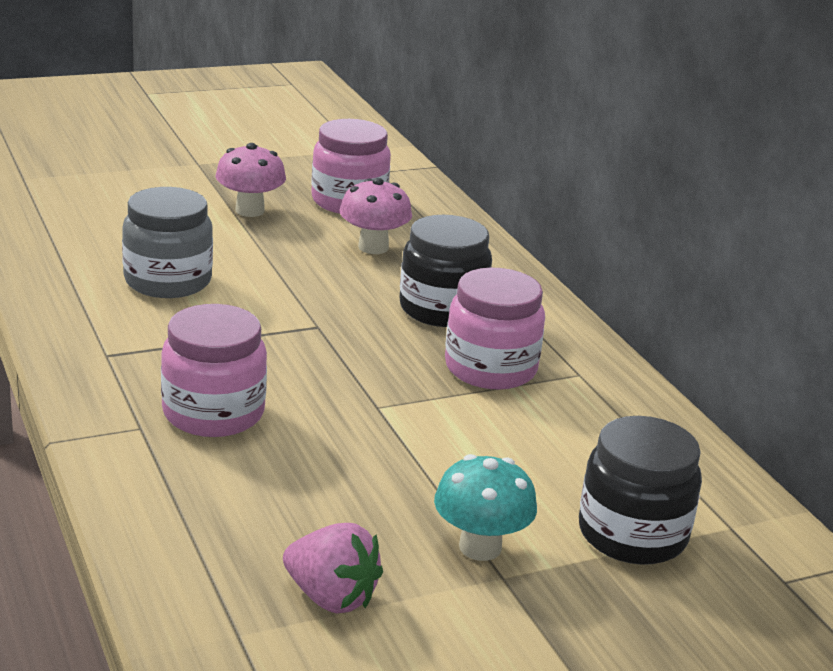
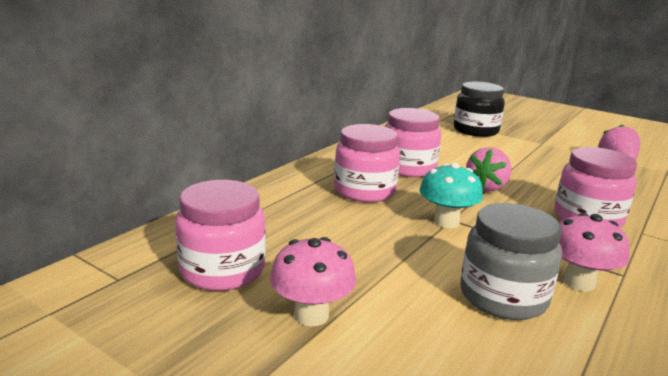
camera: 120 degrees left, 5 degrees down
(372, 394) = (486, 187): none -> pink strawberry
(373, 247) = (307, 233): pink mushroom -> pink mushroom (578, 282)
(442, 309) = (364, 191): black jar -> pink jar
(480, 547) = (536, 148): turquoise mushroom -> turquoise mushroom (446, 222)

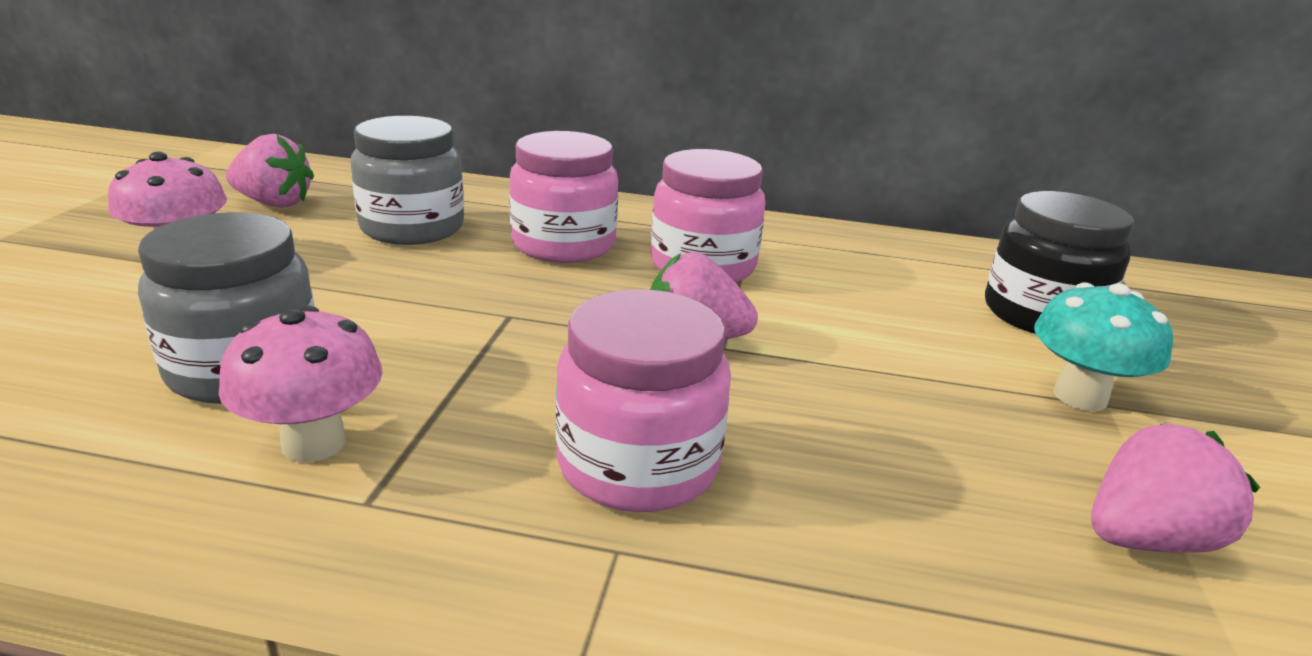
camera: 65 degrees right, 5 degrees up
(222, 270) = (274, 203): pink jar -> pink strawberry
(312, 226) = (412, 228): none -> grey jar
(446, 222) = (494, 311): turquoise mushroom -> turquoise mushroom (1079, 396)

